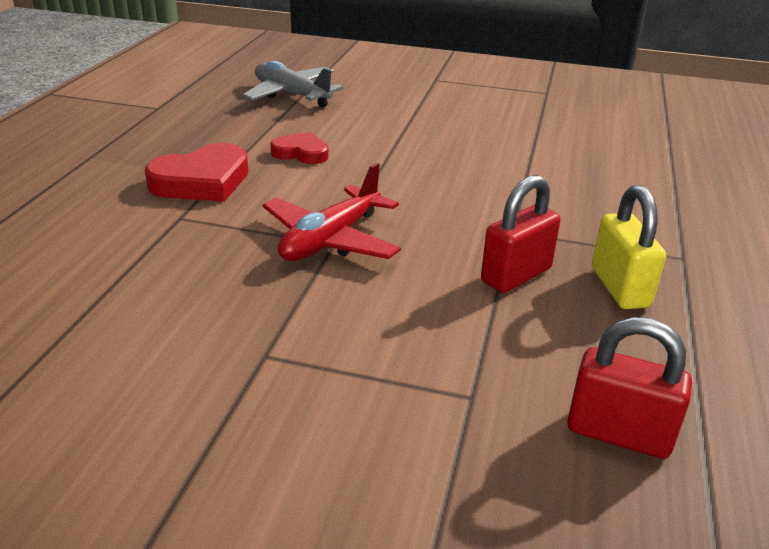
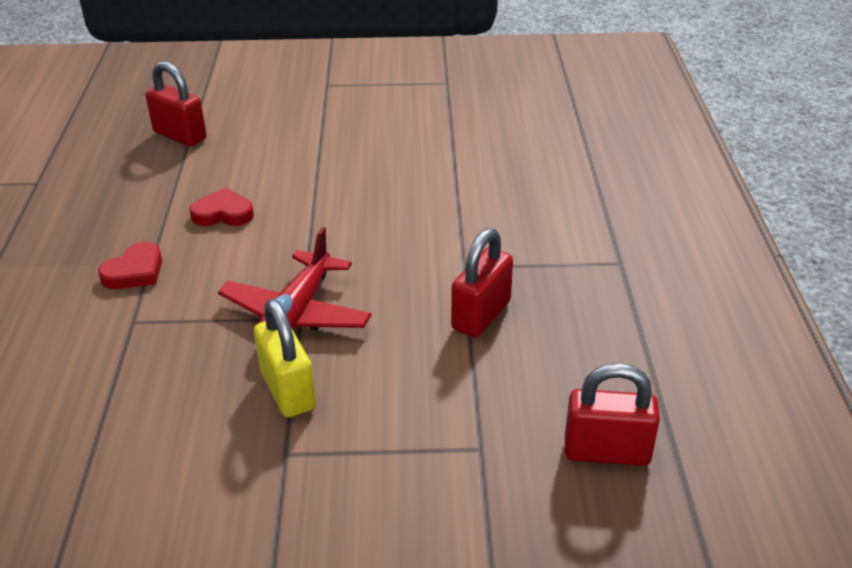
camera: 15 degrees left, 5 degrees up
(202, 181) = (135, 271): red heart -> red heart, size x0.61
(291, 95) = (180, 136): grey plane -> red padlock
(619, 288) = (574, 308): yellow padlock -> yellow padlock (287, 390)

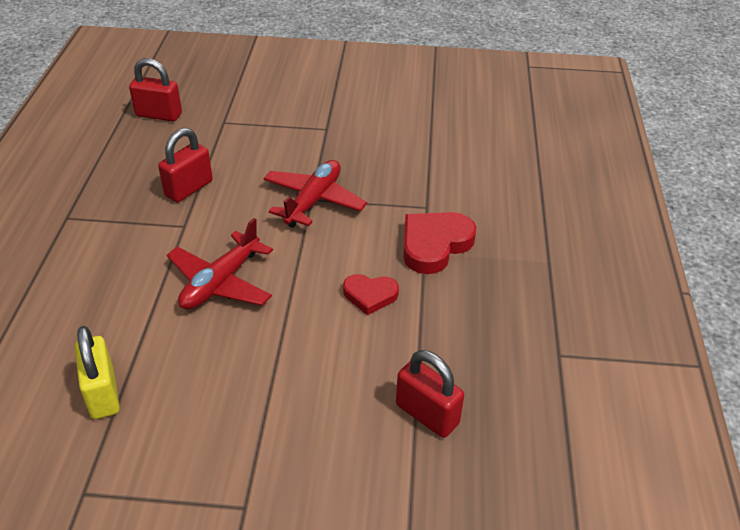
camera: 175 degrees left, 5 degrees up
(135, 271) = (434, 245): red heart -> red heart, size x1.63
(287, 390) = (323, 156): yellow padlock -> yellow padlock (103, 393)
(393, 211) = (221, 282): none -> red plane

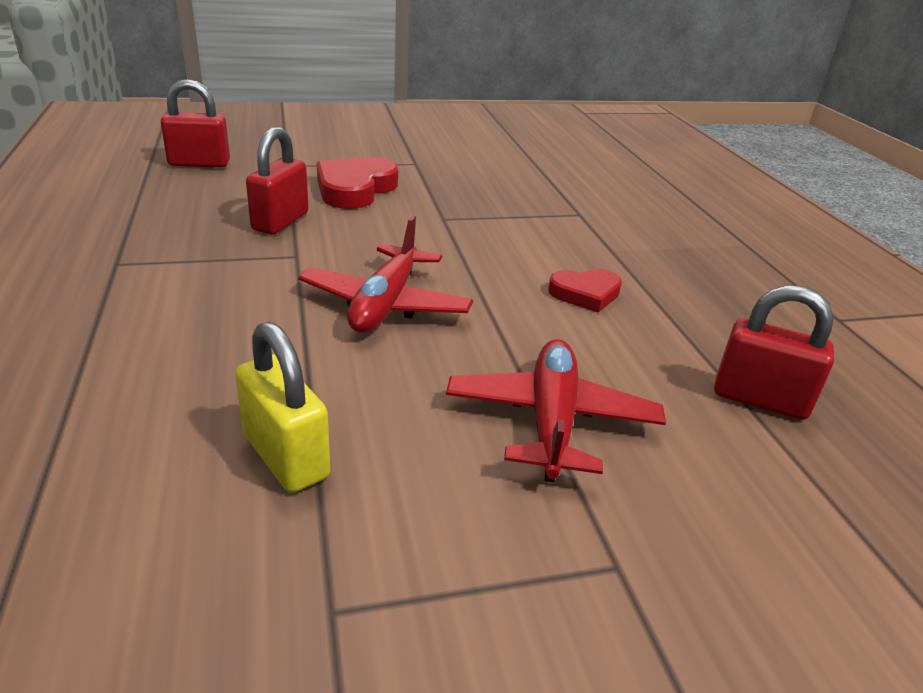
camera: 20 degrees left, 10 degrees down
(313, 201) = (448, 219): red plane -> red plane (551, 420)
(434, 245) = (617, 243): red heart -> red heart (355, 189)

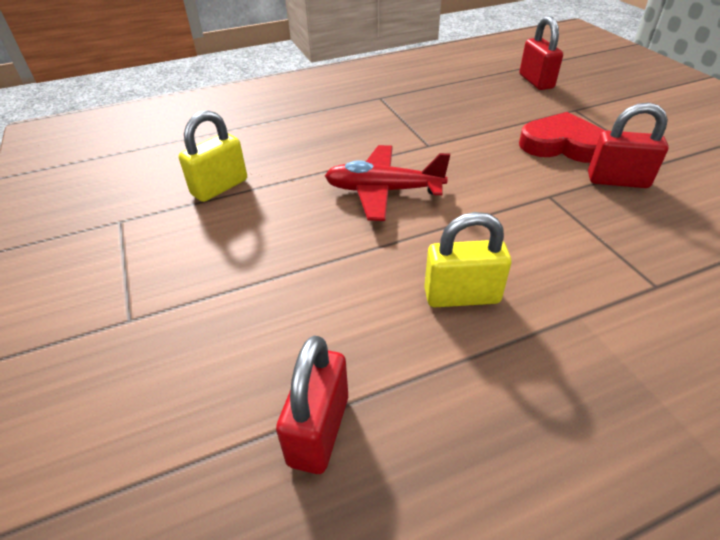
camera: 85 degrees right, 10 degrees up
(280, 221) = (473, 129): red padlock -> red padlock (617, 180)
(551, 420) = (263, 283): red plane -> none
(585, 294) = (461, 296): red heart -> yellow padlock

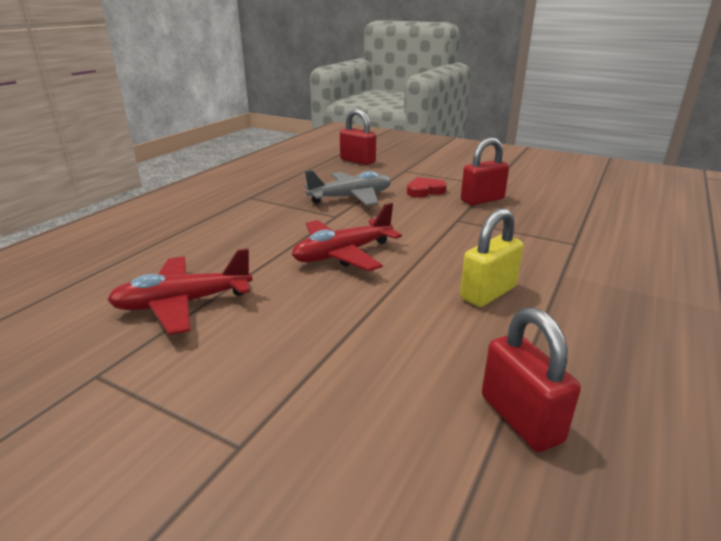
camera: 40 degrees left, 15 degrees down
(220, 187) = (183, 303): yellow padlock -> red plane
(470, 128) = (351, 197): none -> grey plane
(562, 145) = (425, 191): red heart -> red heart, size x0.61

